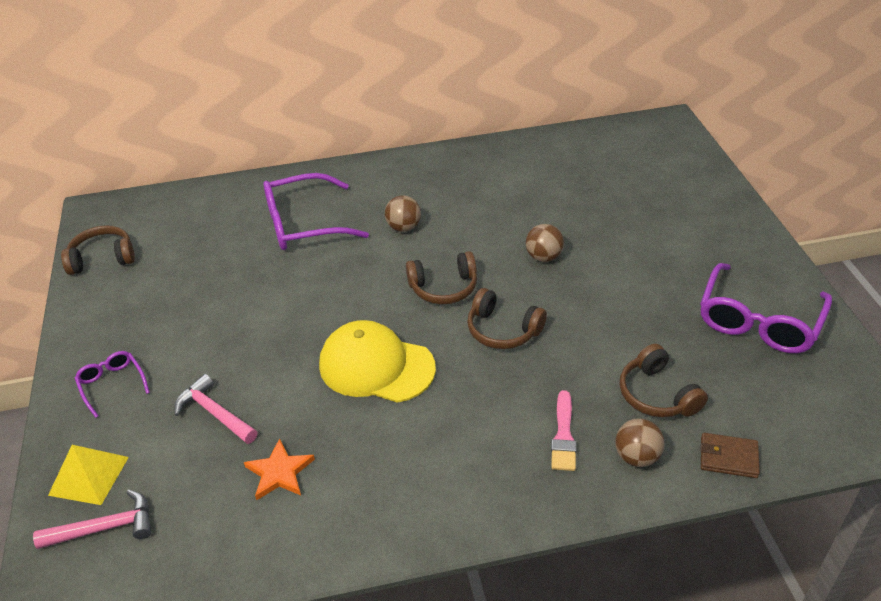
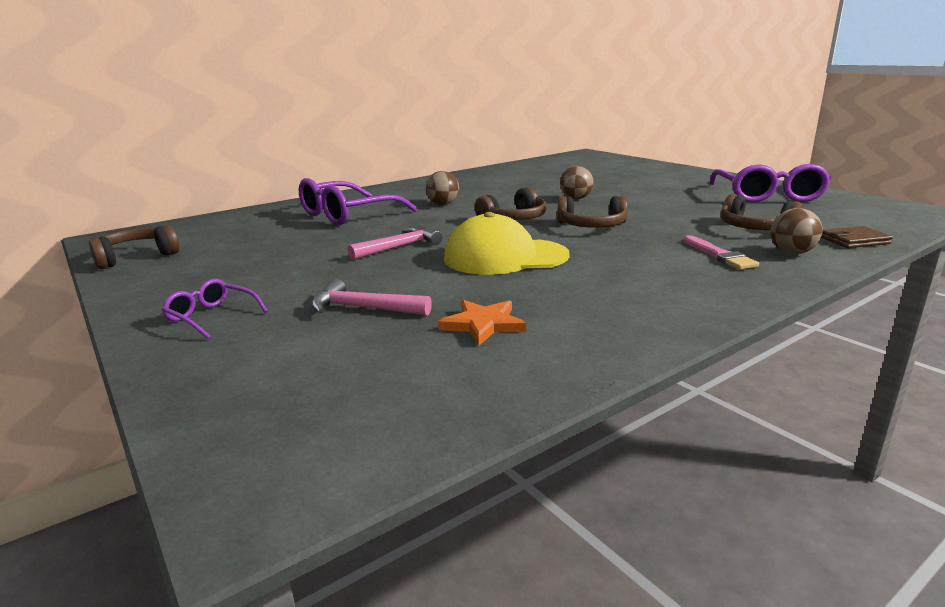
camera: 25 degrees left, 20 degrees down
(88, 476) = (232, 379): yellow pyramid -> none
(105, 527) = (295, 410): pink hammer -> pink hammer (399, 247)

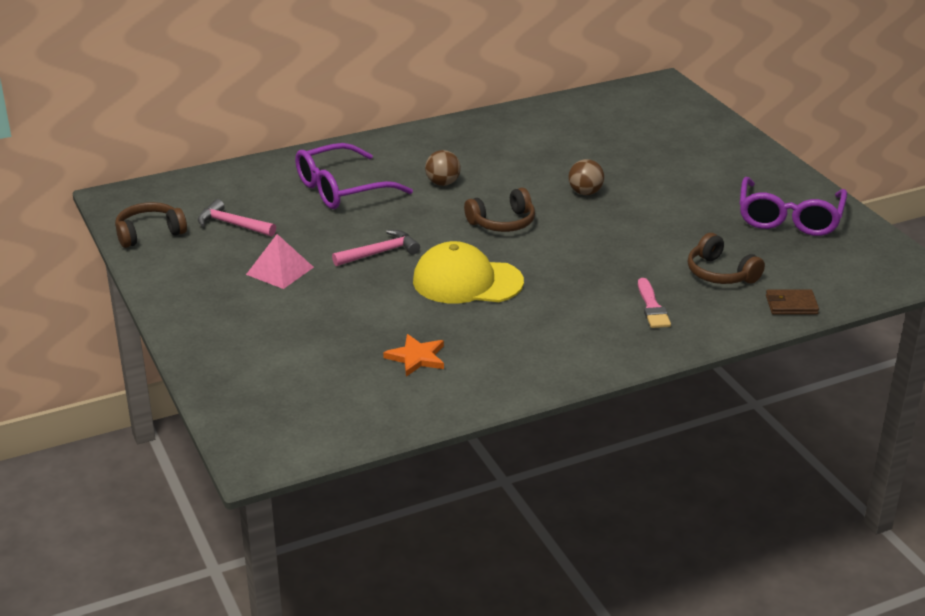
camera: 10 degrees right, 10 degrees up
(212, 317) = (222, 320): purple glasses -> none
(287, 269) = (279, 270): none -> pink pyramid
(363, 308) = (334, 328): pink hammer -> pink hammer (232, 224)
(592, 226) = (570, 246): brown headphones -> none
(791, 252) = (717, 313): brown ball -> none

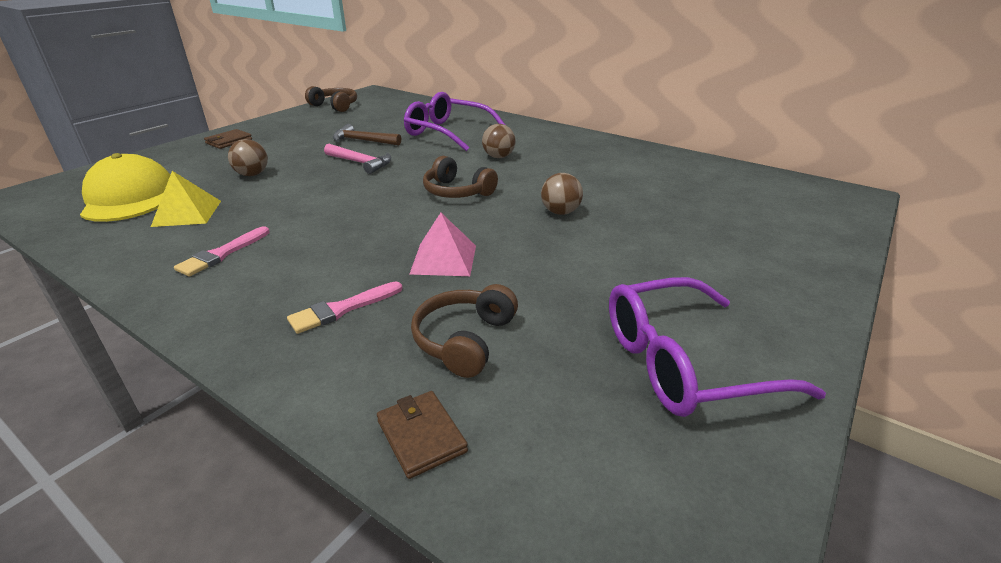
camera: 60 degrees right, 0 degrees up
(211, 319) = (229, 141): none -> brown wallet
(232, 224) = (365, 119): pink hammer -> none
(279, 270) = (309, 142): pink pyramid -> pink pyramid (443, 259)
(312, 240) = (363, 141): none -> brown hammer
(347, 315) = (252, 174): none -> brown ball
(416, 357) = (187, 213): orange star -> yellow pyramid
(467, 281) = (335, 202): yellow cap -> yellow cap (129, 197)
(523, 346) = (222, 254): none -> pink brush

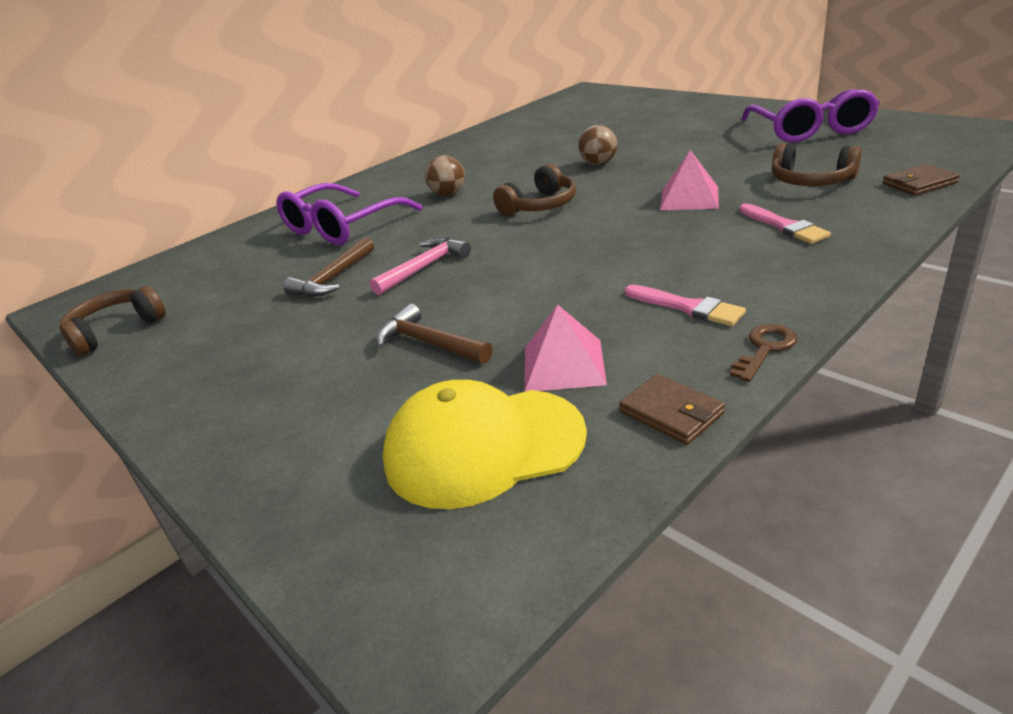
camera: 75 degrees left, 0 degrees up
(132, 282) = (765, 349): none -> brown key
(187, 213) = (563, 365): yellow pyramid -> pink pyramid
(229, 141) = (235, 408): brown wallet -> brown wallet (671, 413)
(252, 174) = (428, 343): brown ball -> brown hammer

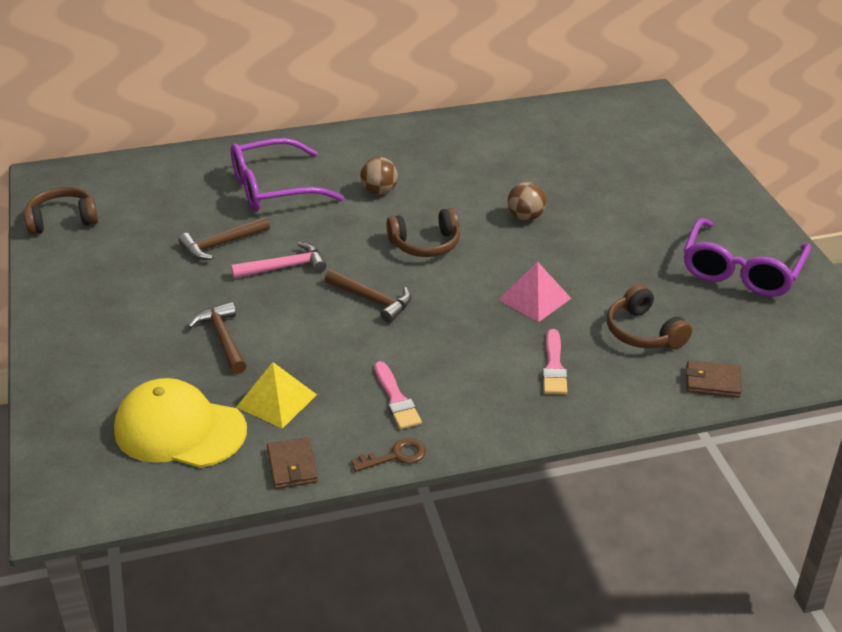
camera: 25 degrees right, 5 degrees up
(547, 254) = (372, 300): none -> brown hammer
(563, 365) = (276, 400): pink pyramid -> yellow pyramid

